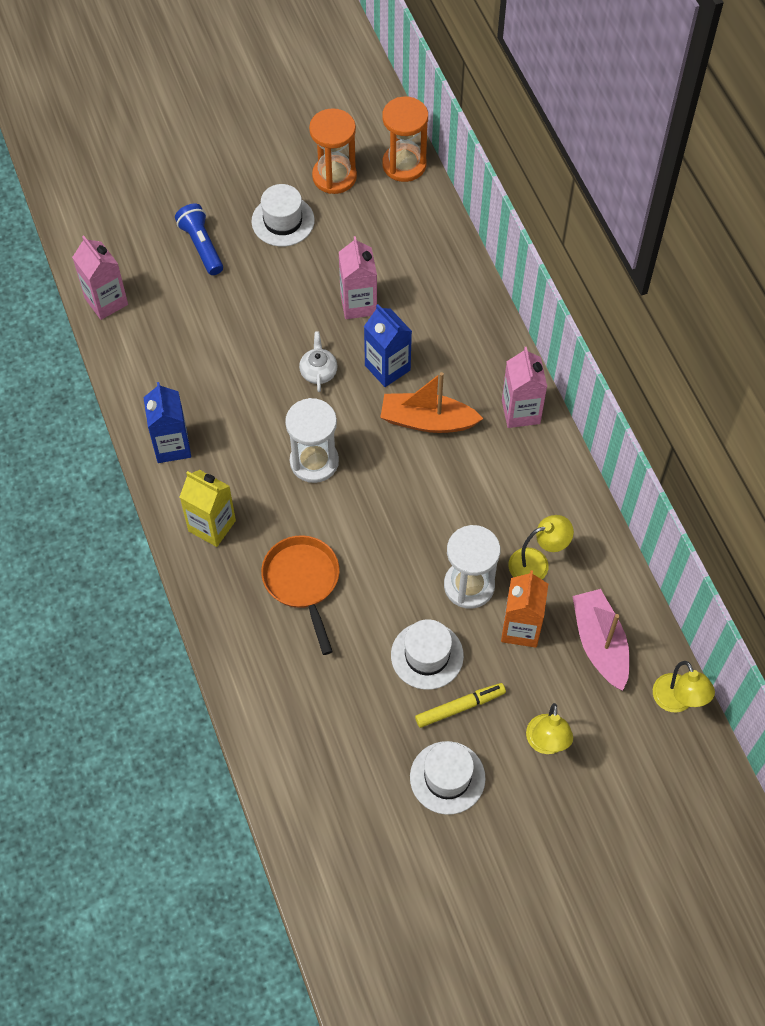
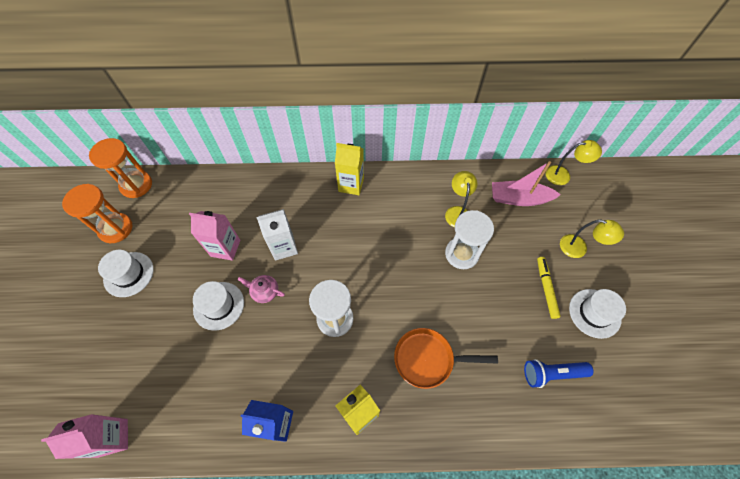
camera: 70 degrees left, 0 degrees up
(201, 246) = (111, 340): blue flashlight -> blue flashlight (551, 373)
(318, 371) = (264, 291): white teapot -> pink teapot
(387, 368) = (284, 247): blue carton -> white carton
(427, 421) = (334, 237): orange boat -> none
(427, 655) = (505, 296): white hat -> white hat (219, 305)
(520, 412) = (351, 184): pink carton -> yellow carton
(521, 628) = (499, 235): orange carton -> none

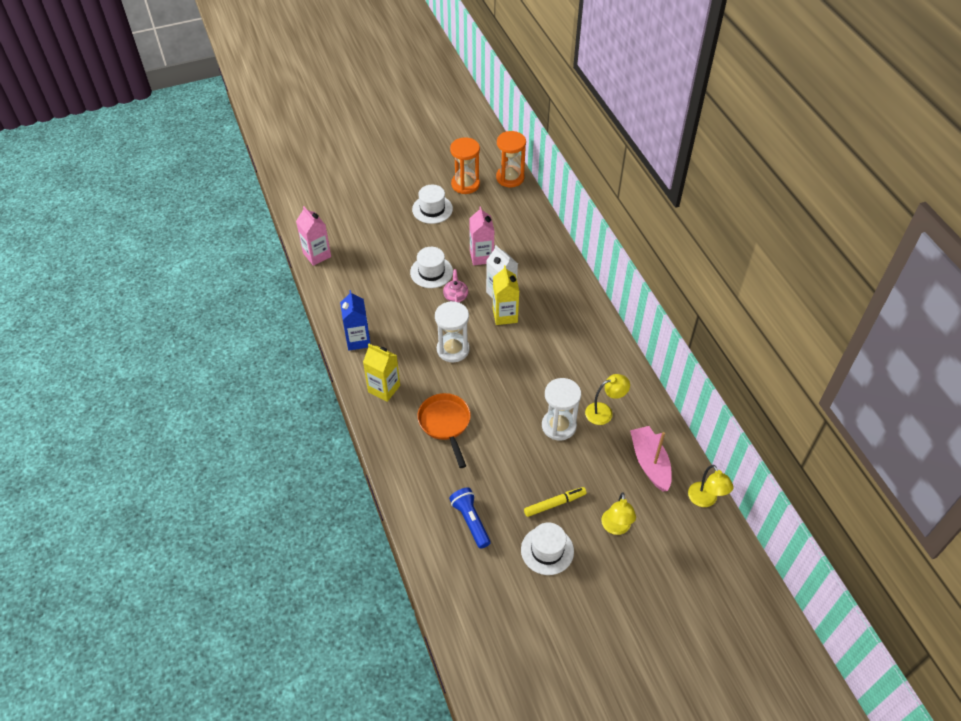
camera: 70 degrees right, 10 degrees down
(351, 184) = (590, 319): yellow carton -> yellow carton (505, 315)

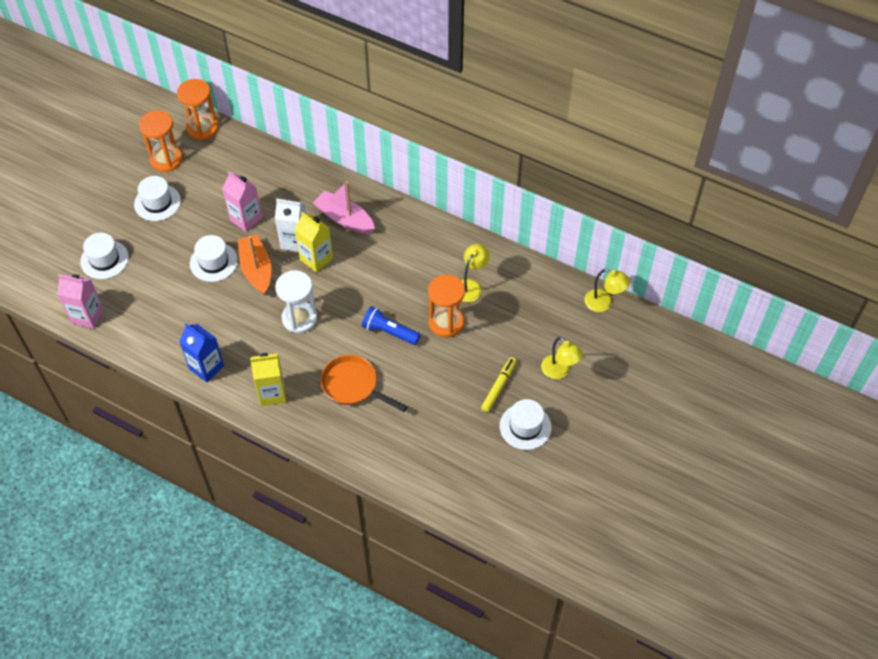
camera: 40 degrees left, 5 degrees up
(362, 225) = (104, 259): none -> white hat
(455, 296) = (256, 269): pink teapot -> orange boat
(470, 521) = (447, 448): blue flashlight -> blue flashlight (389, 332)
(558, 426) = (446, 322): white hourglass -> orange hourglass
(650, 463) = (540, 303): pink boat -> pink boat (344, 219)

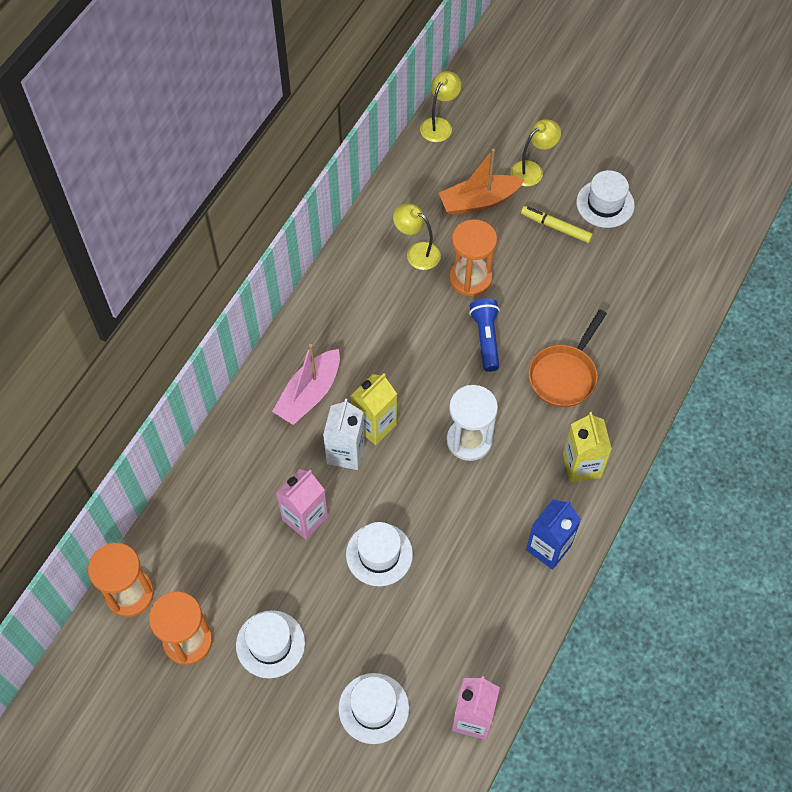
camera: 90 degrees left, 5 degrees up
(256, 269) = (391, 498): orange boat -> orange boat (479, 201)
(389, 332) = (486, 338): blue flashlight -> blue flashlight turned 150 degrees clockwise

